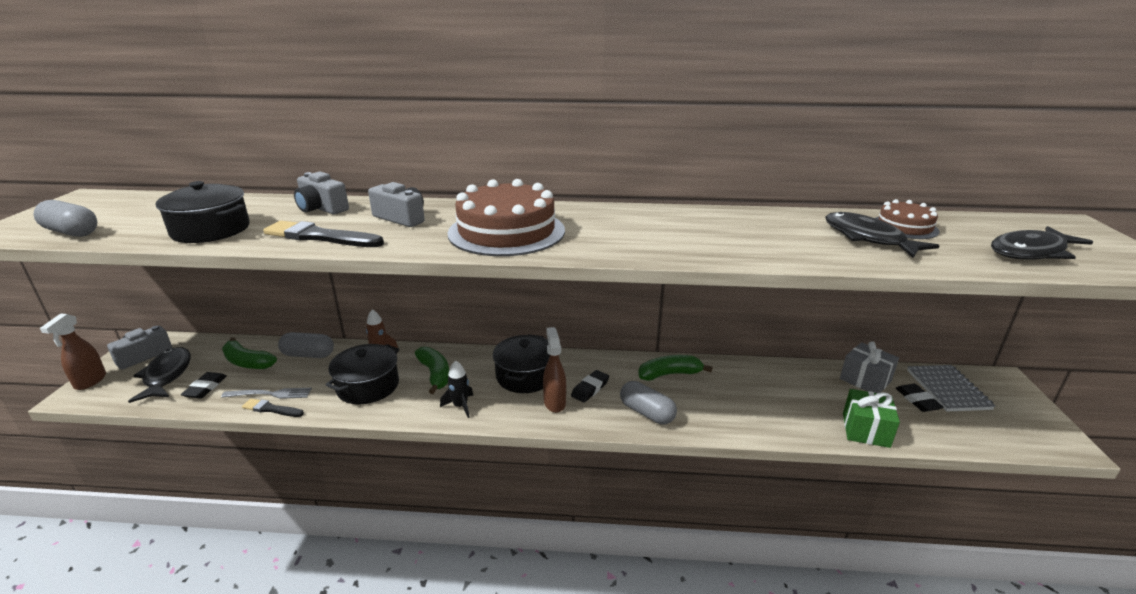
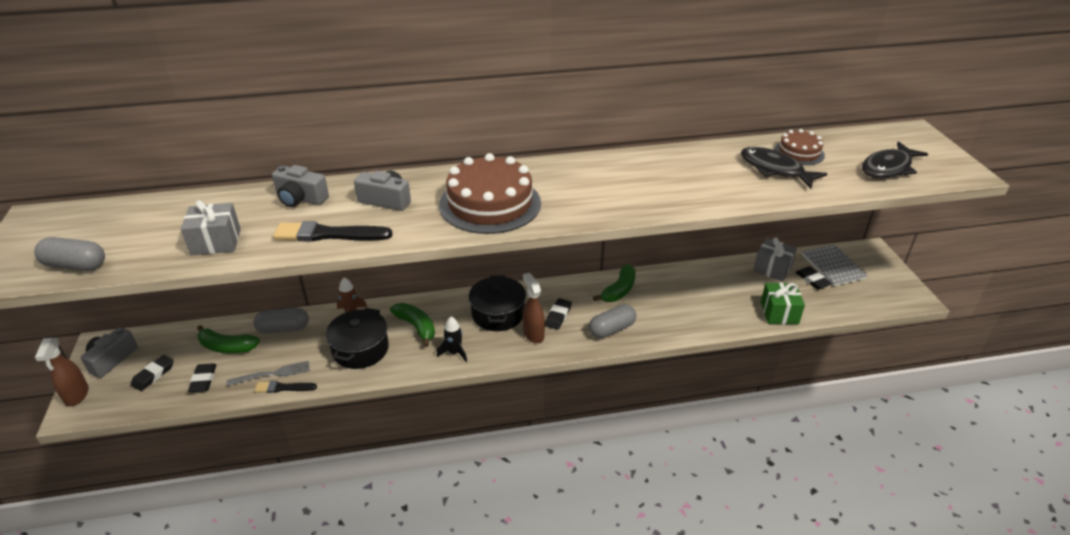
camera: 15 degrees left, 10 degrees up
(166, 375) = (153, 375): black fish -> black eraser
(211, 230) = (216, 242): black pot -> grey gift
(646, 413) = (612, 329): grey capsule -> grey capsule turned 60 degrees counterclockwise
(670, 374) = (619, 290): green banana -> green banana turned 150 degrees clockwise

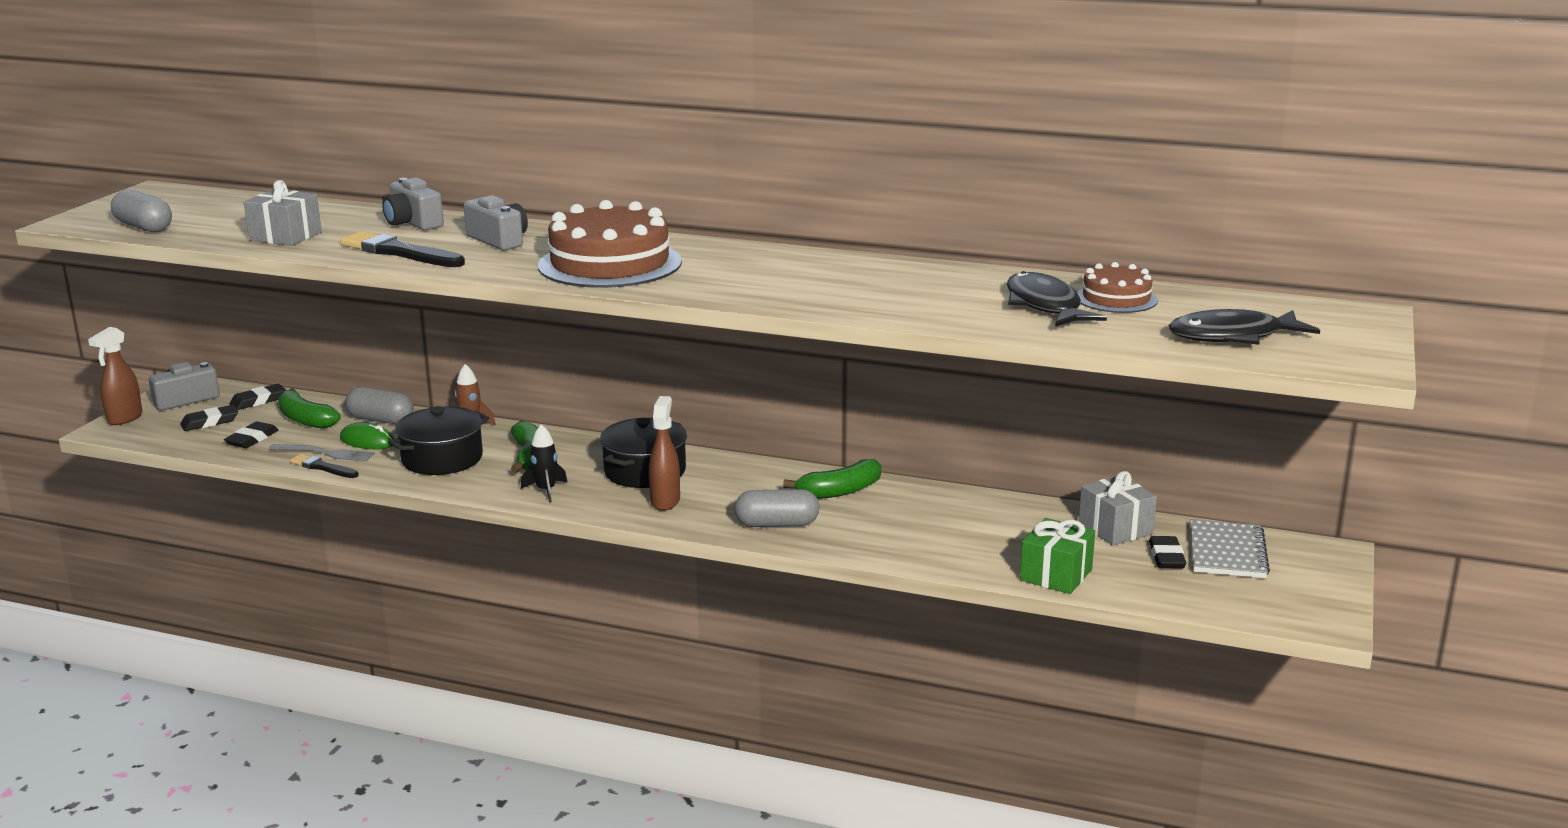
camera: 30 degrees right, 15 degrees down
(293, 352) = (367, 441): none -> green mouse
(558, 316) = (720, 493): black eraser -> black eraser (258, 401)

